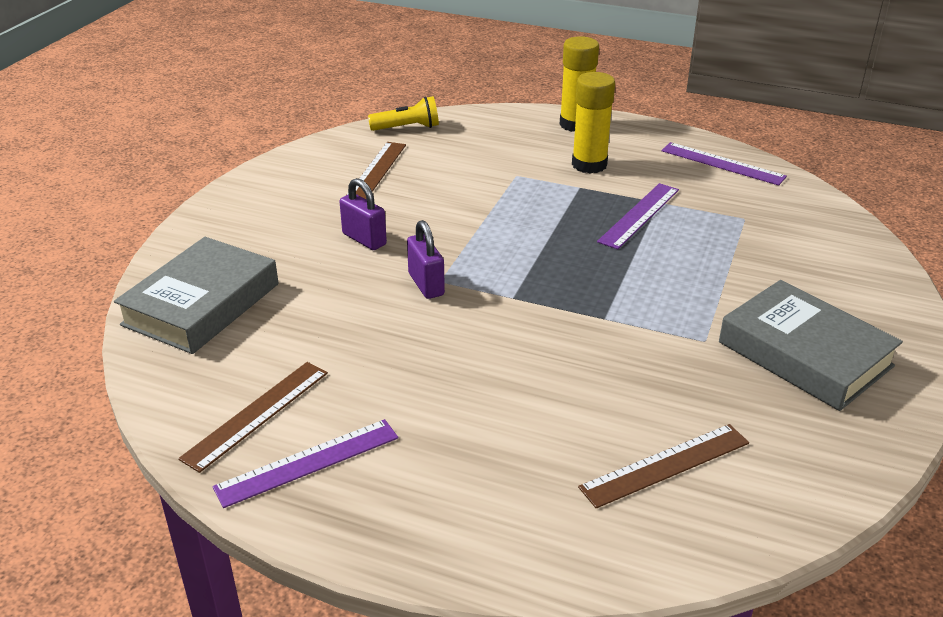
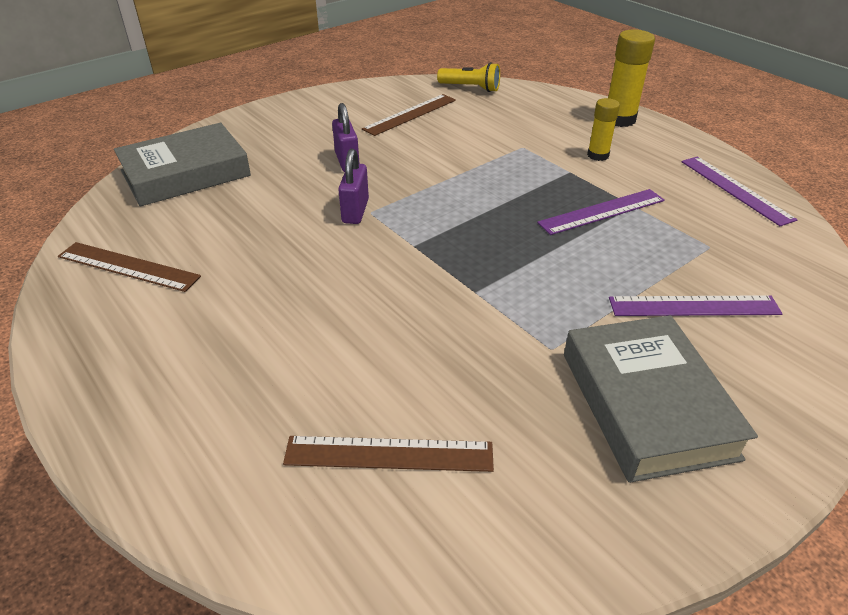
camera: 30 degrees right, 5 degrees up
(256, 414) = (128, 266): brown ruler -> brown ruler turned 45 degrees clockwise
(308, 462) = (118, 318): purple ruler -> purple ruler (694, 306)
(589, 164) = (598, 155): yellow glue stick -> yellow glue stick, size x0.62

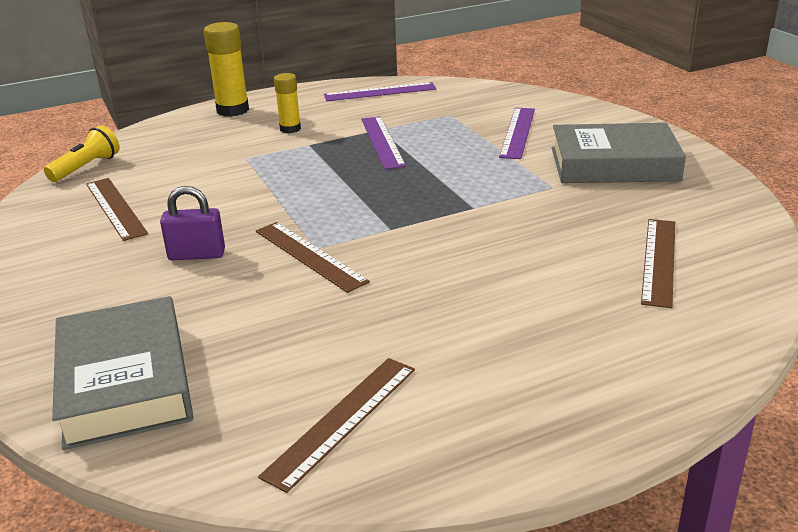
camera: 75 degrees left, 10 degrees down
(355, 211) = (309, 256): purple padlock -> brown ruler

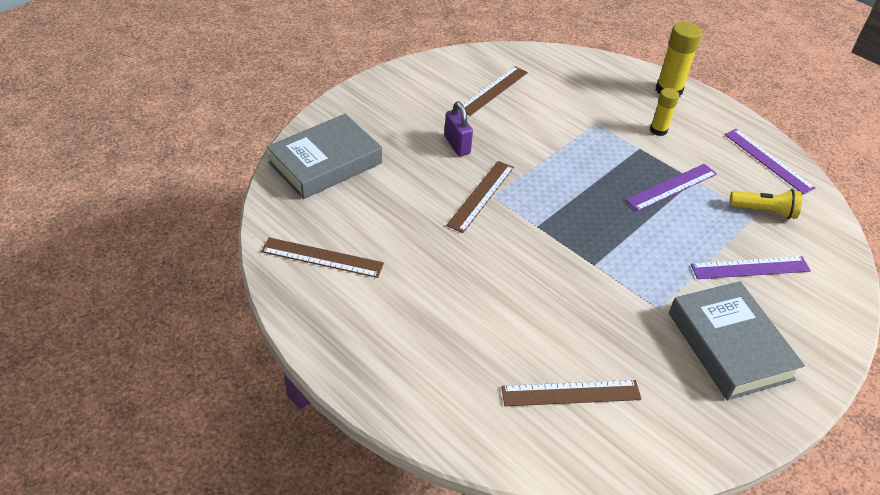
camera: 65 degrees right, 15 degrees up
(86, 167) = (536, 57): yellow flashlight -> yellow flashlight (764, 211)

